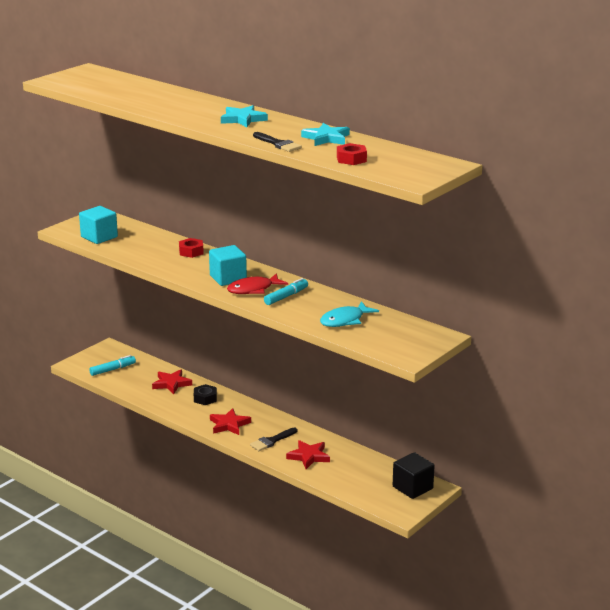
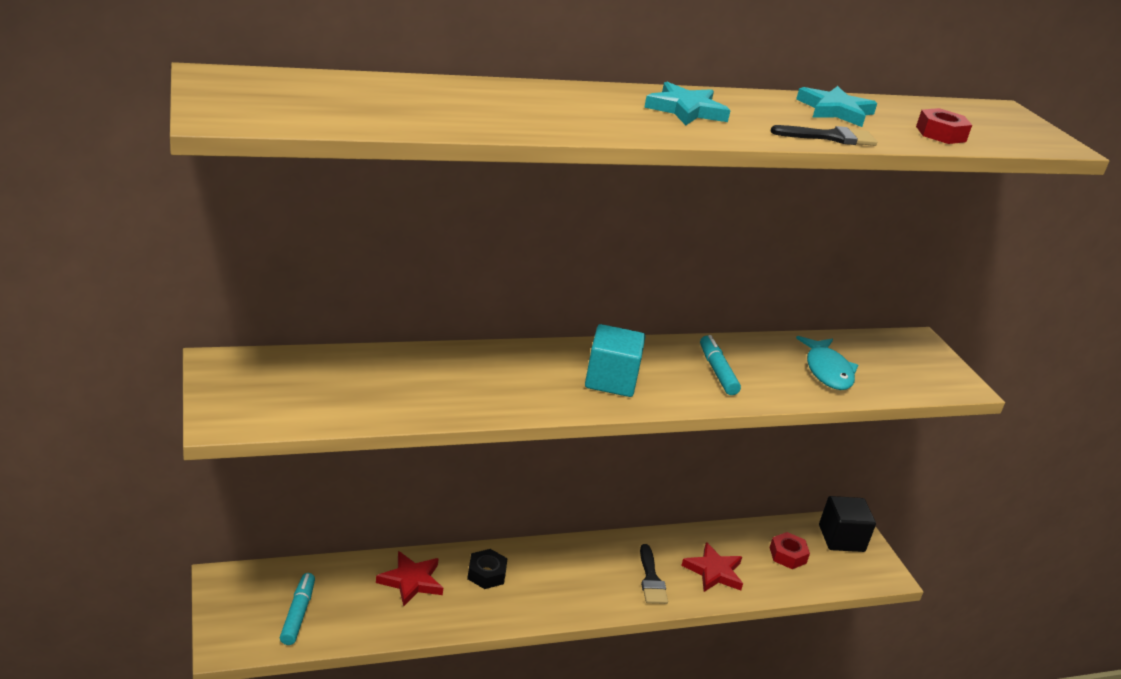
camera: 60 degrees left, 5 degrees up
(99, 237) = (310, 404): turquoise cube -> none
(191, 252) = (482, 362): red nut -> red nut (787, 555)
(229, 425) = (576, 591): red star -> none
(253, 289) = (669, 381): red fish -> none

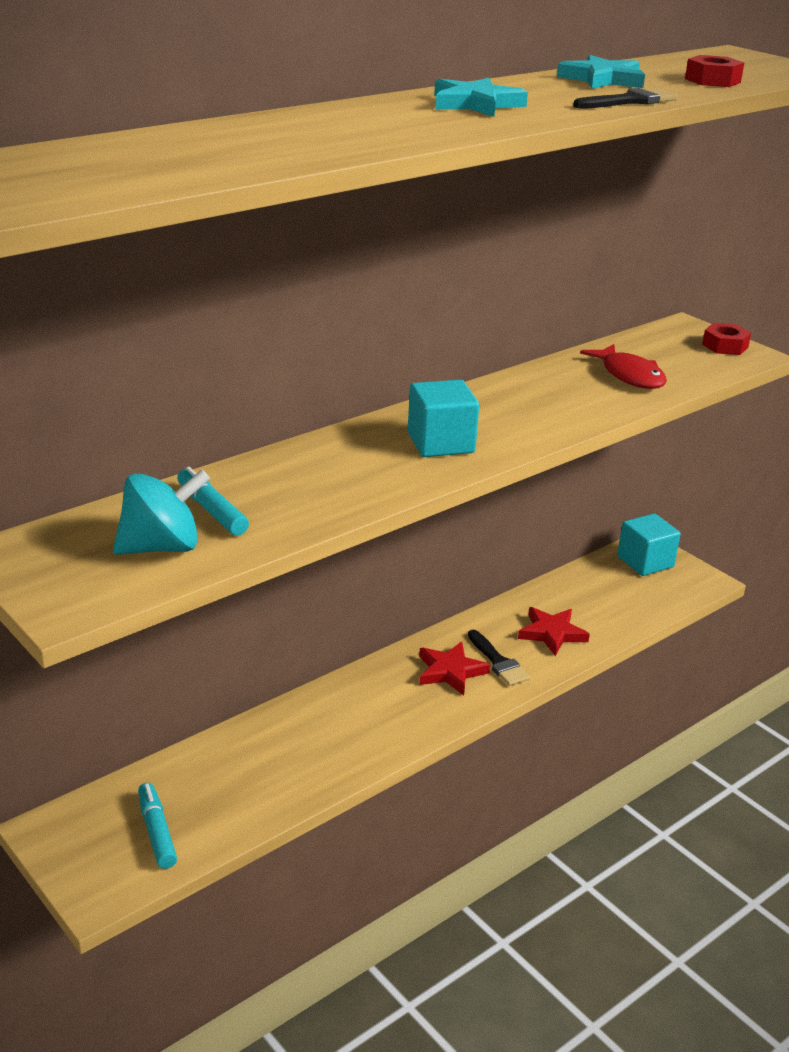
camera: 20 degrees left, 0 degrees up
(327, 396) = (162, 547): none -> turquoise spinning top
(411, 581) = (258, 752): red star -> red star (450, 671)
(486, 574) = (332, 716): black nut -> none
(717, 371) = (532, 405): turquoise marker -> turquoise marker (212, 510)
(787, 555) = (608, 594): red nut -> red nut (725, 346)
(827, 371) = (629, 375): turquoise fish -> red fish
(841, 538) = (645, 562): black cube -> turquoise cube

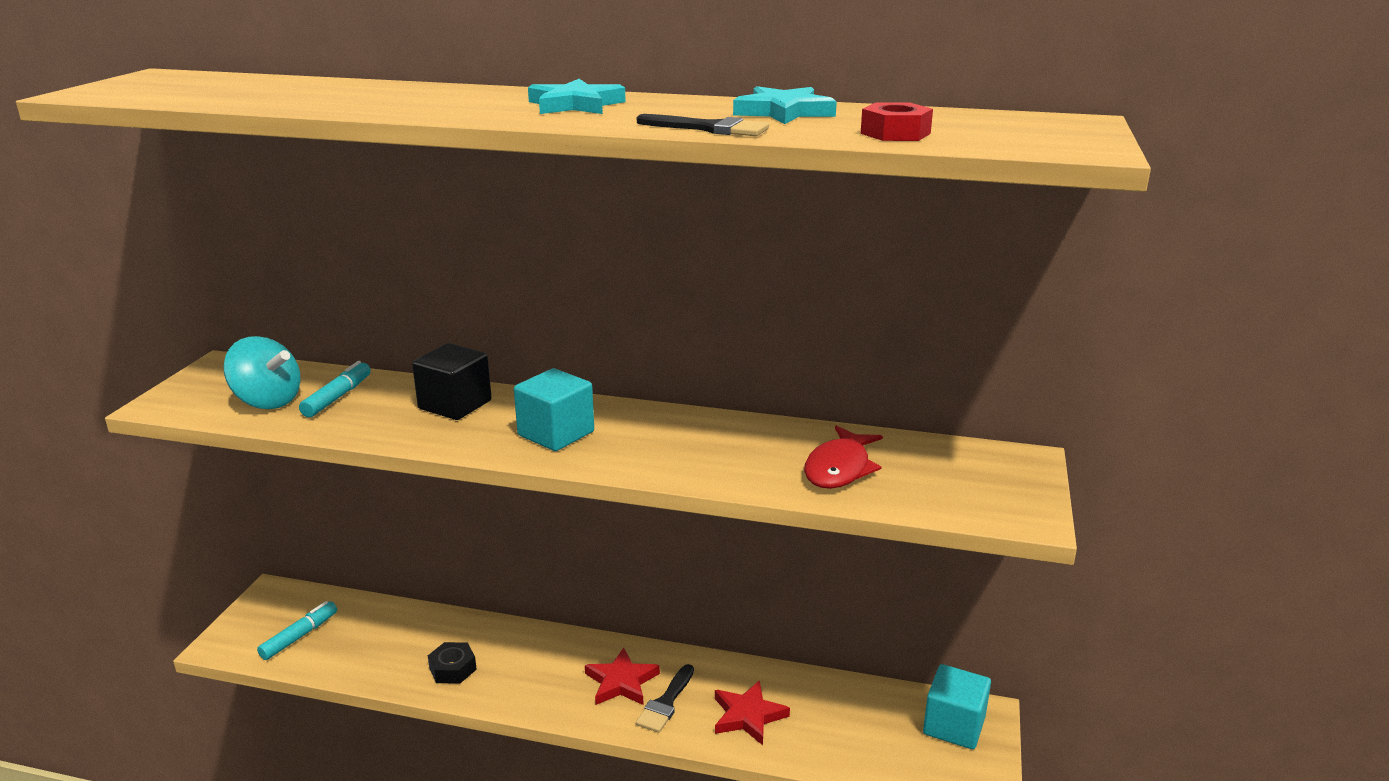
camera: 55 degrees right, 5 degrees down
(319, 464) = (455, 405): none -> black cube
(329, 752) = (452, 669): none -> black nut
(725, 346) = (1017, 495): red nut -> none

